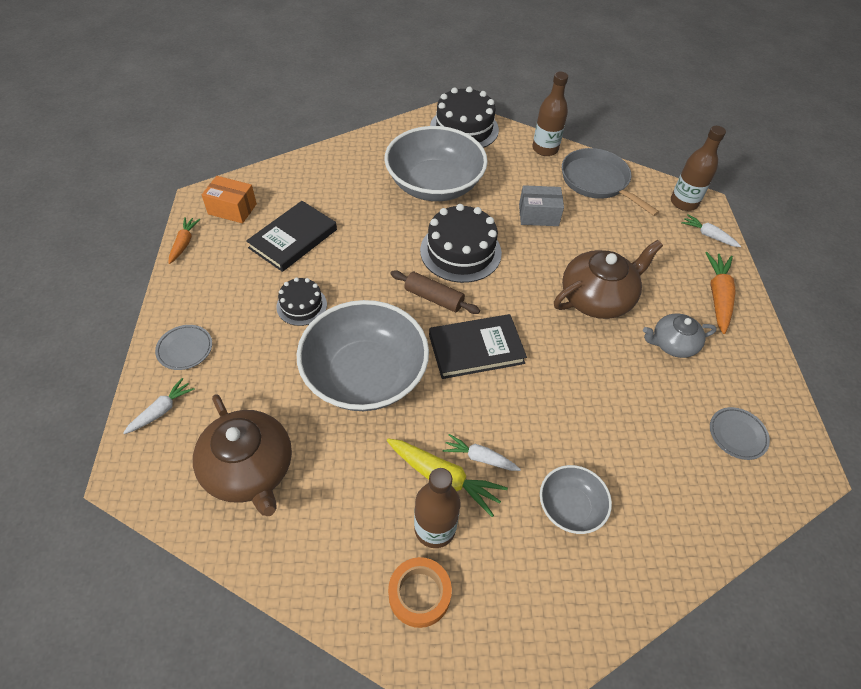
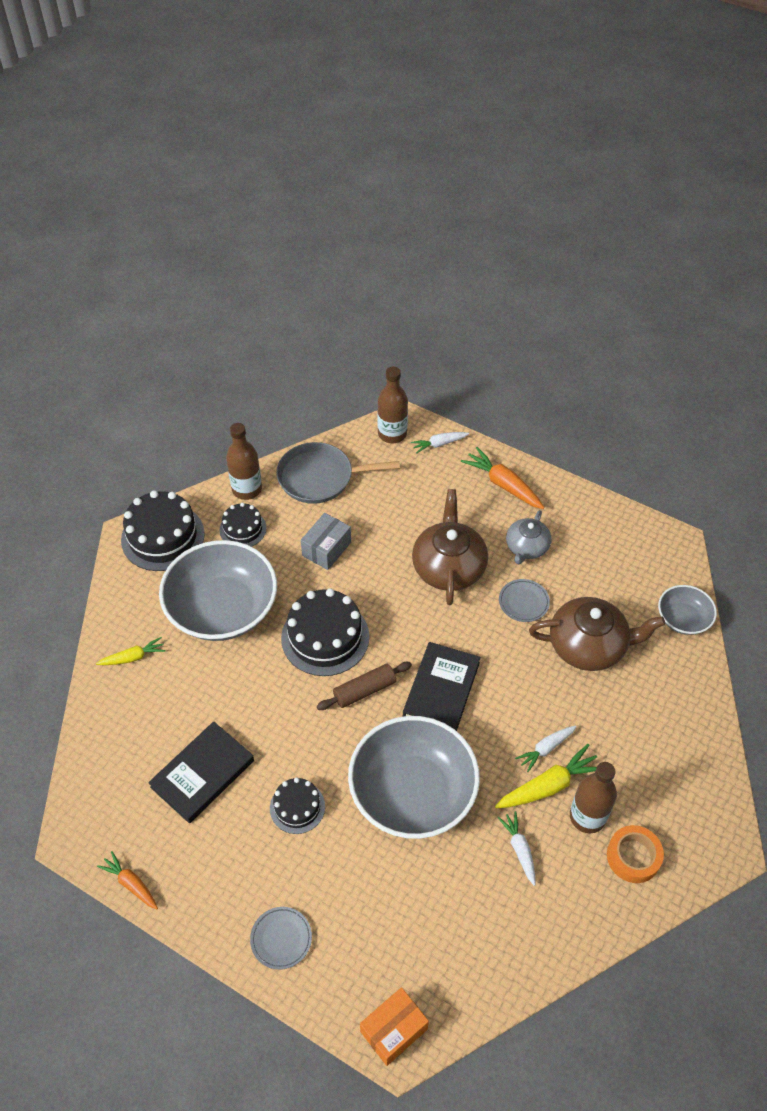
camera: 55 degrees left, 0 degrees up
(162, 410) = (343, 989): white carrot -> white carrot (519, 849)
(232, 209) = (114, 813): orange box -> orange box (394, 1030)
(249, 469) = (453, 935): brown teapot -> brown teapot (588, 645)
(293, 239) = (202, 774): black book -> black book turned 60 degrees clockwise
(358, 160) = (133, 657): none -> yellow carrot
(510, 163) = (243, 529): none -> black cake
(570, 507) = (621, 712): grey bowl -> grey bowl (683, 619)
(737, 435) = (626, 565): grey plate -> grey plate (523, 602)

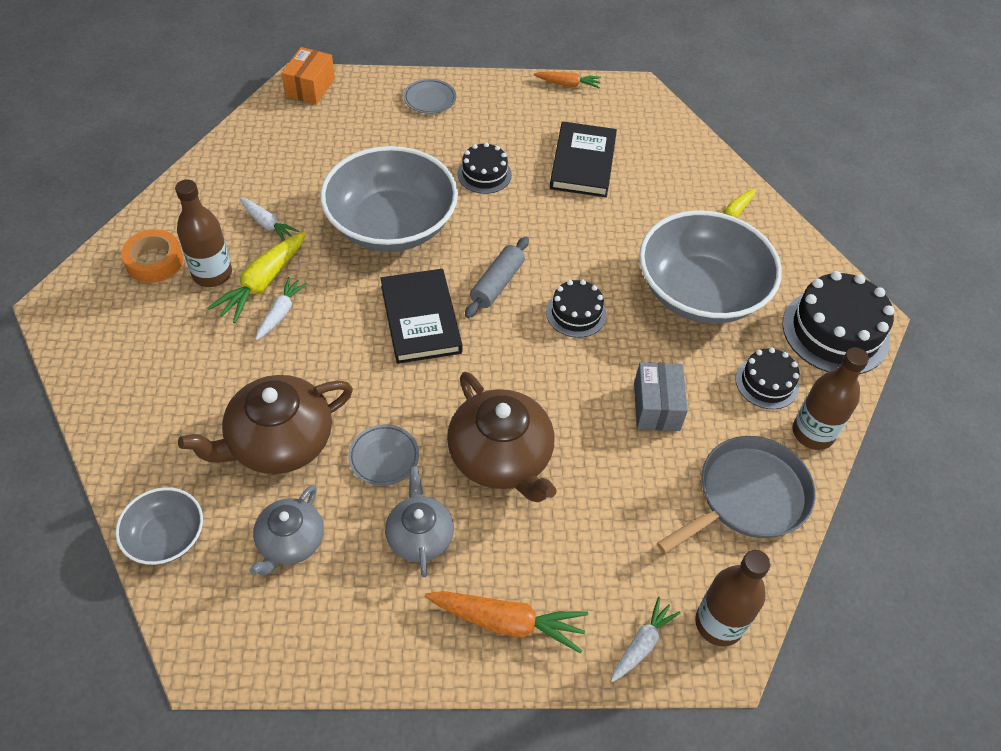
camera: 145 degrees right, 0 degrees up
(325, 637) = (576, 313): black cake -> black cake, size x0.57
(364, 690) = (497, 284): brown rolling pin -> grey rolling pin
(606, 580) = (290, 542): none -> grey teapot

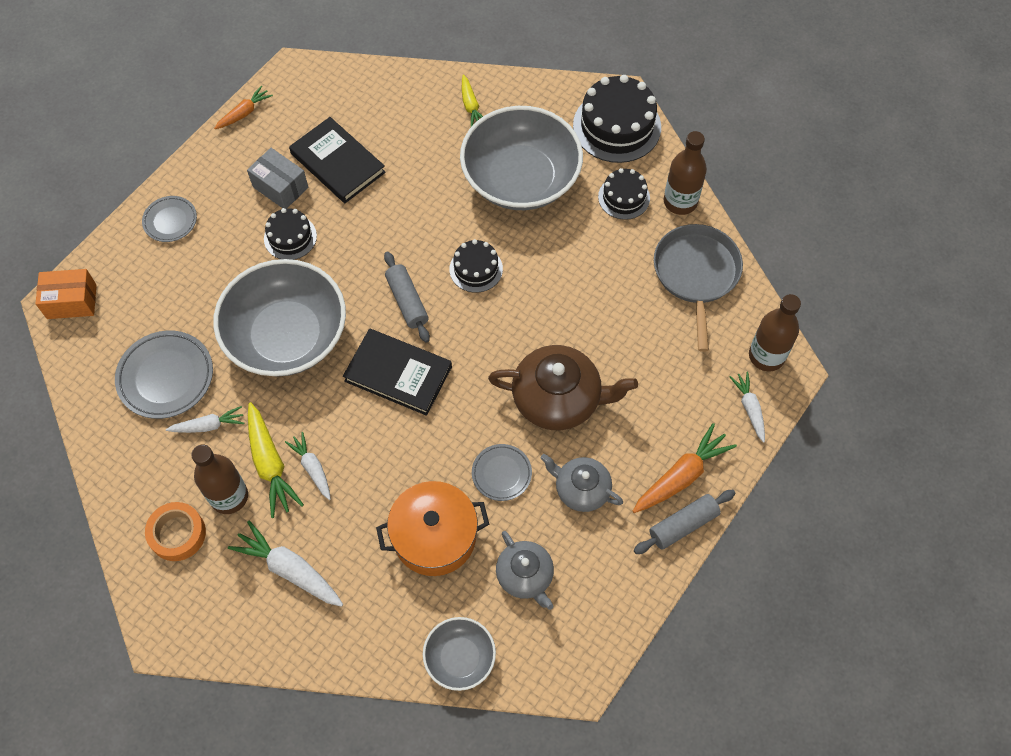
camera: 50 degrees left, 10 degrees up
(172, 353) = (289, 569): none -> white carrot
(279, 442) = (434, 536): brown teapot -> orange pot
(290, 174) = (166, 377): none -> grey plate
(310, 87) = (71, 301): orange box -> orange box turned 60 degrees counterclockwise
(451, 659) = (683, 525): none -> grey rolling pin
(656, 407) = (591, 276): grey box -> grey box (280, 187)

